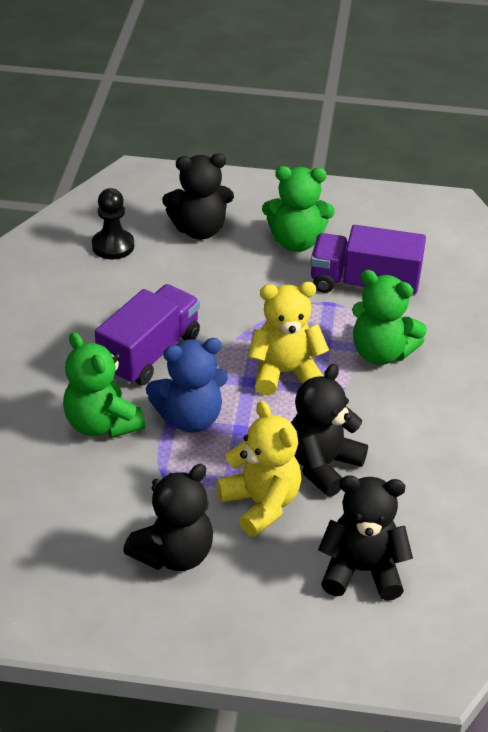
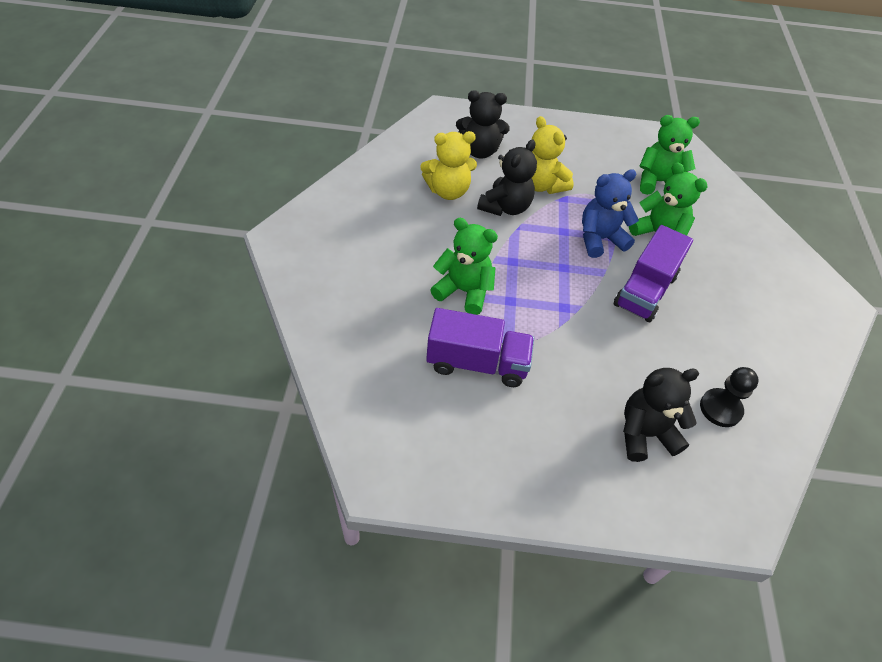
camera: 175 degrees right, 10 degrees up
(174, 554) = (587, 160): black teddy bear -> none
(285, 373) = (538, 273): yellow teddy bear -> yellow teddy bear (448, 191)
(296, 242) = (545, 418): green teddy bear -> green teddy bear (657, 182)

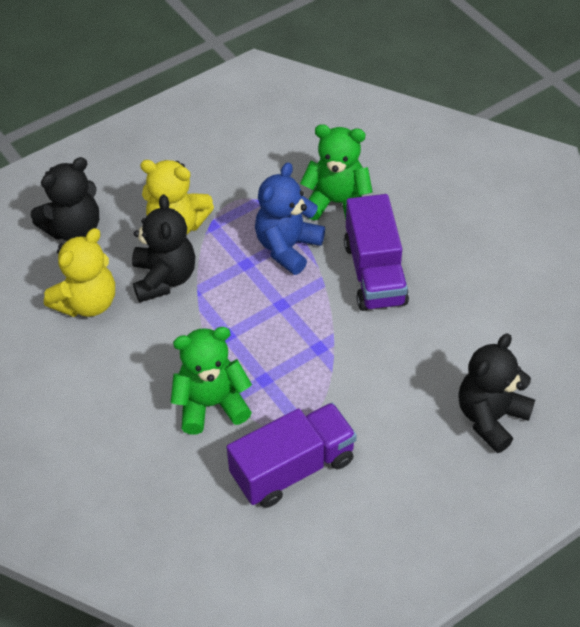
camera: 35 degrees left, 0 degrees up
(657, 182) = (286, 140): green teddy bear -> none
(720, 408) = (529, 344): black pawn -> none

